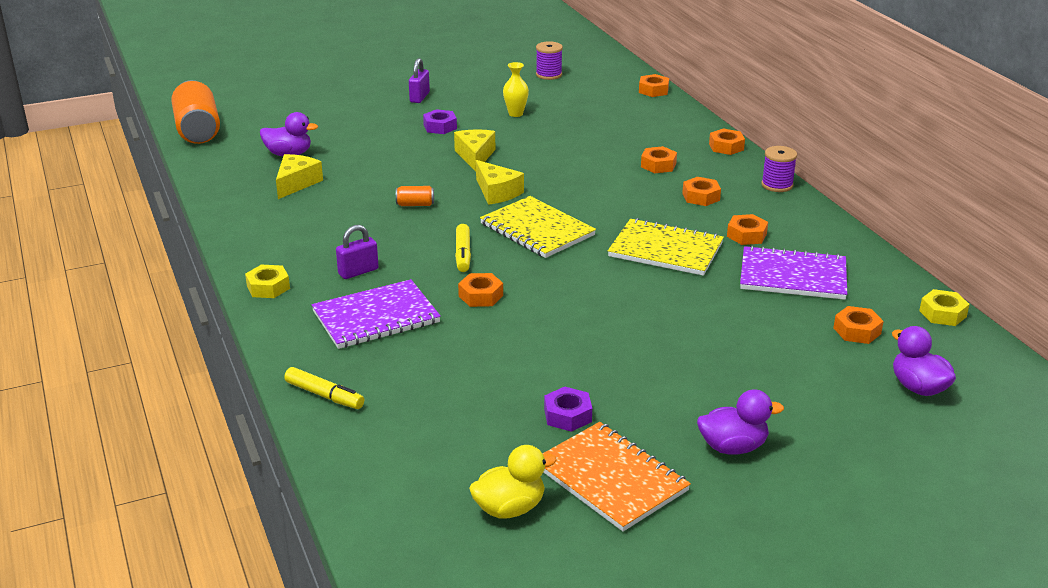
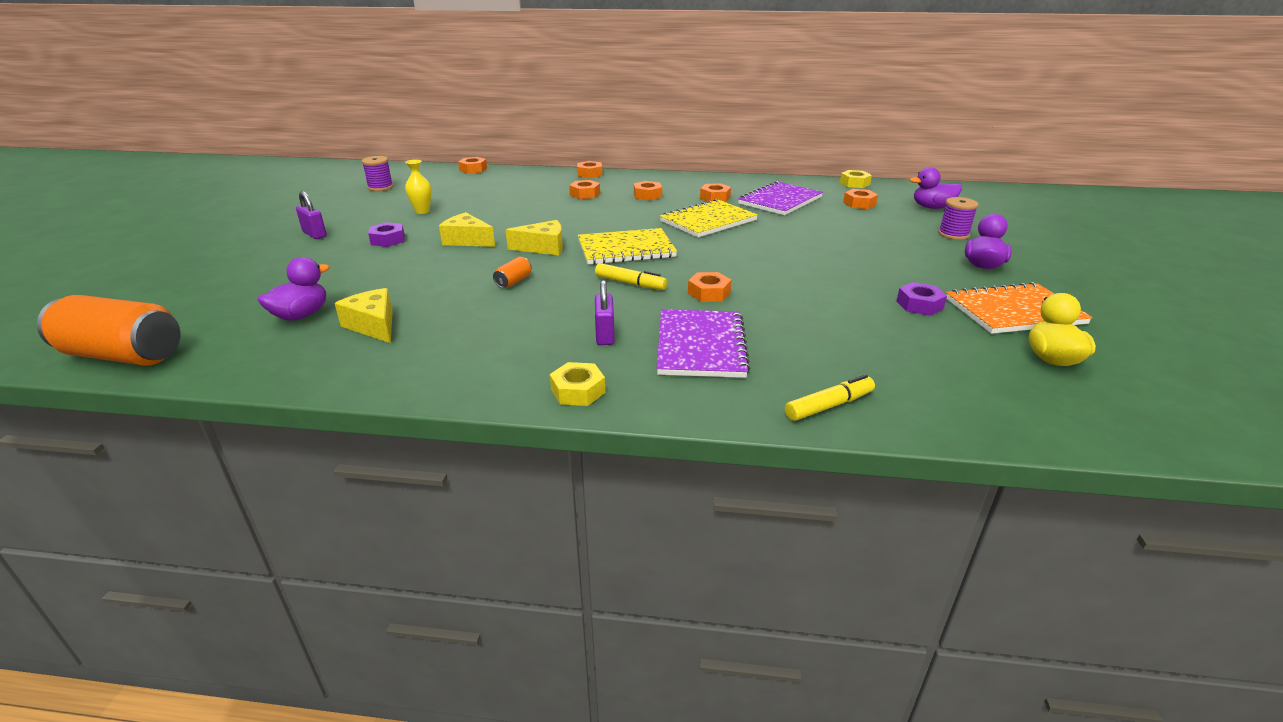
camera: 60 degrees left, 0 degrees up
(777, 185) = (660, 176): purple spool -> purple spool (953, 234)

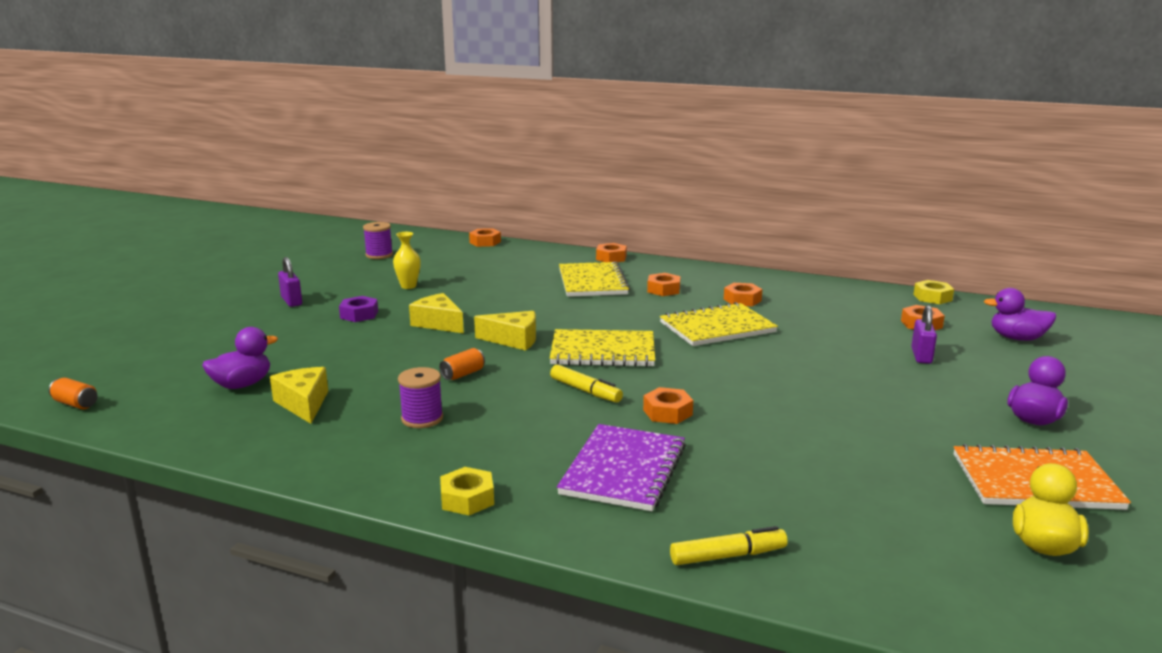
camera: 15 degrees right, 10 degrees down
(124, 355) = (75, 404): orange can -> orange can, size x0.43
(585, 194) = (592, 282): orange nut -> yellow notebook
(605, 335) = (527, 444): purple padlock -> purple padlock (921, 356)
(780, 200) = (821, 311): purple notebook -> none
(919, 305) = (915, 458): purple nut -> none
(953, 234) = (1022, 376): purple spool -> purple spool (422, 419)

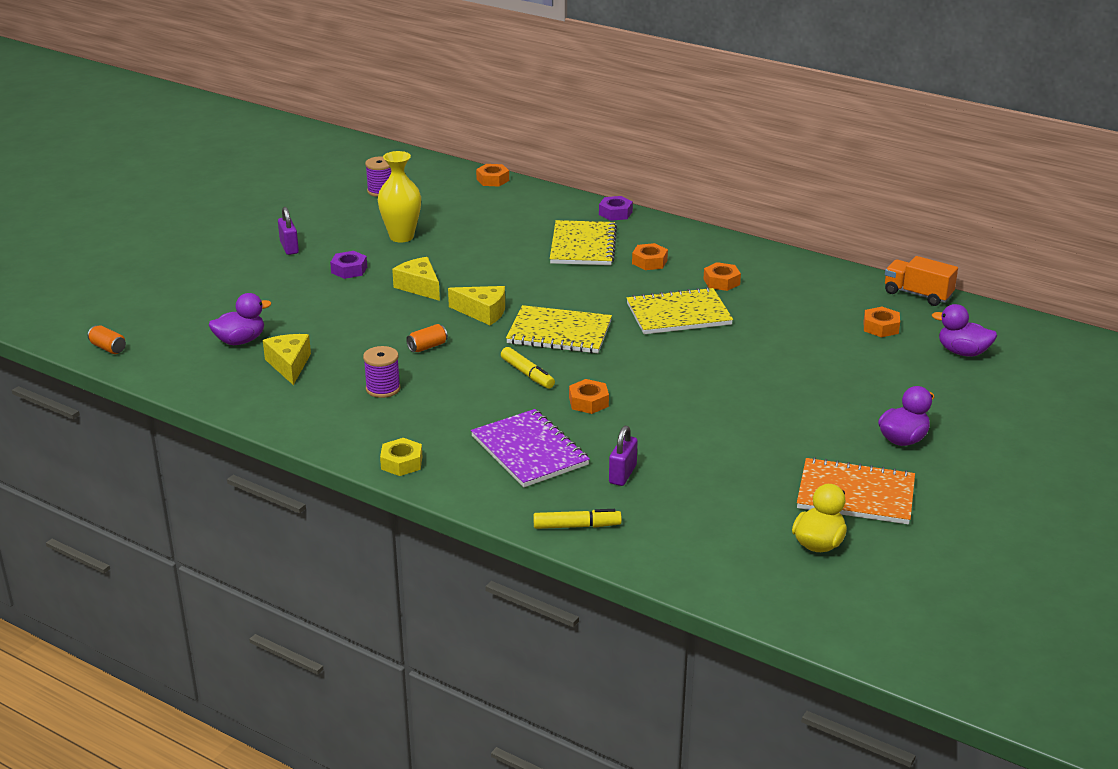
camera: 10 degrees right, 10 degrees up
(408, 286) = (401, 237): yellow vase -> yellow vase, size x1.62
(611, 258) = (615, 213): orange nut -> purple nut
(623, 470) = (529, 451): purple notebook -> purple notebook turned 60 degrees counterclockwise
(921, 356) = (853, 364): purple padlock -> purple padlock (622, 474)
(932, 297) = (917, 294): yellow nut -> orange truck

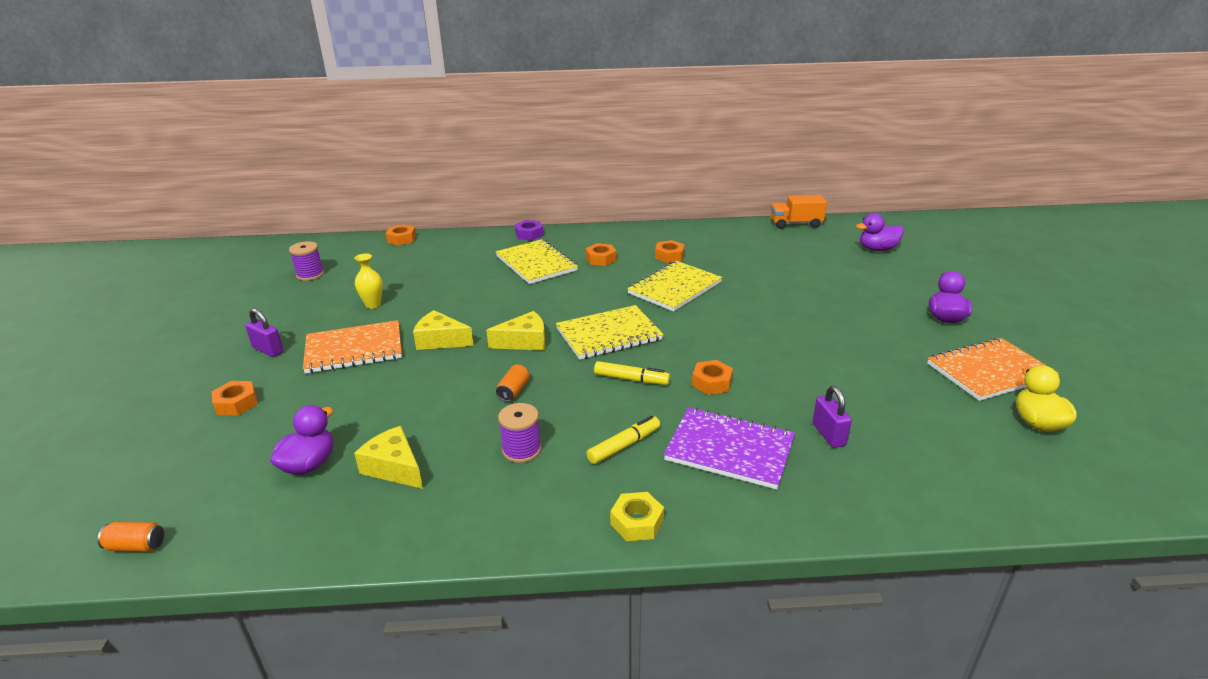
camera: 35 degrees left, 0 degrees up
(349, 270) = (354, 349): purple nut -> orange notebook
(401, 237) = (373, 305): yellow vase -> yellow vase, size x0.62
(577, 526) = (870, 505): yellow marker -> yellow marker (624, 446)
(880, 327) = (809, 251): orange nut -> orange nut (236, 403)

